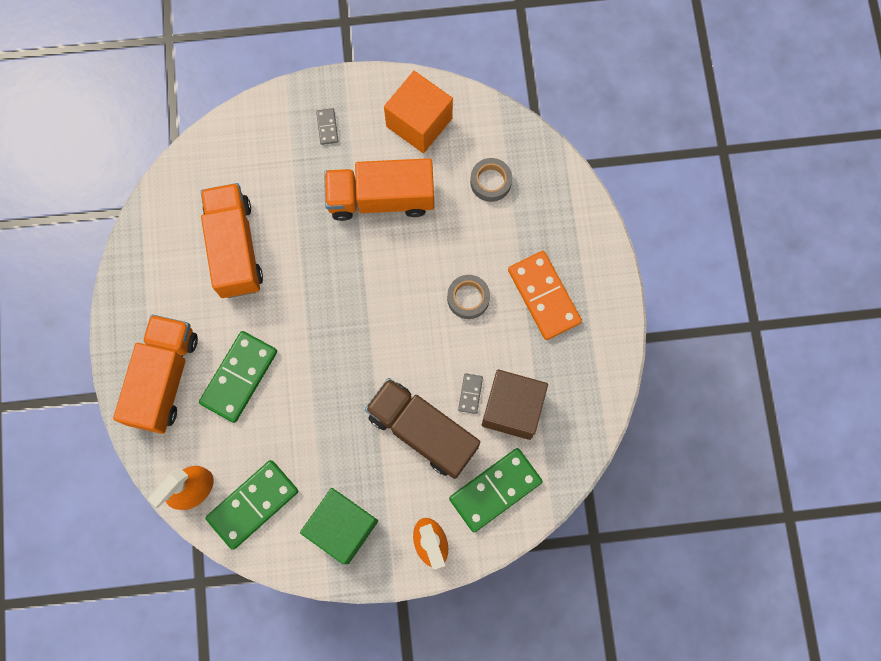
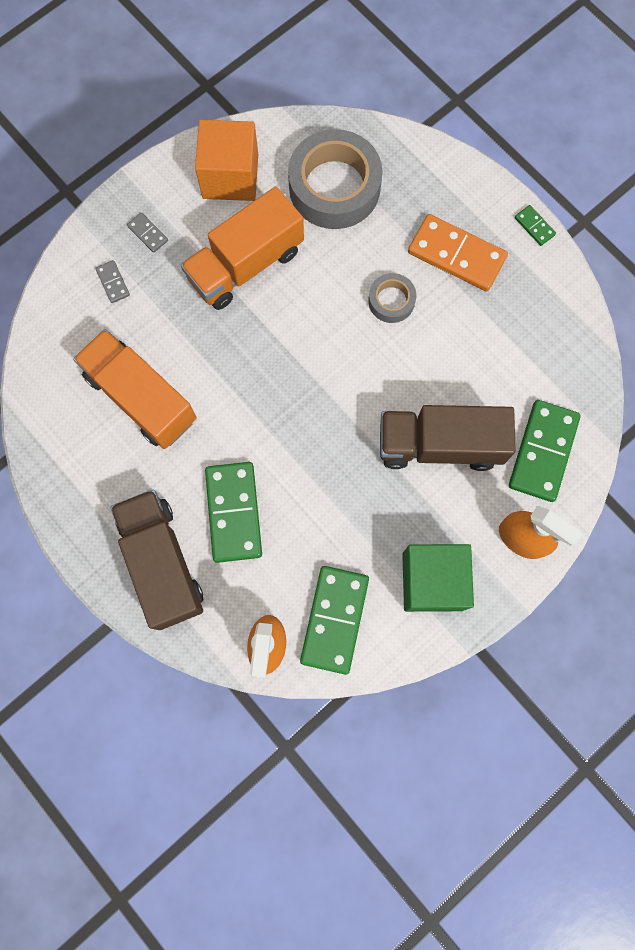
camera: 35 degrees left, 0 degrees up
(164, 378) = (162, 563): orange truck -> brown truck
(470, 393) = (457, 383): grey domino -> grey domino (113, 282)
(490, 182) = (334, 187): grey tape -> grey tape, size x2.03
(512, 409) = (503, 371): brown cube -> none
(621, 314) = (534, 226): none -> green domino

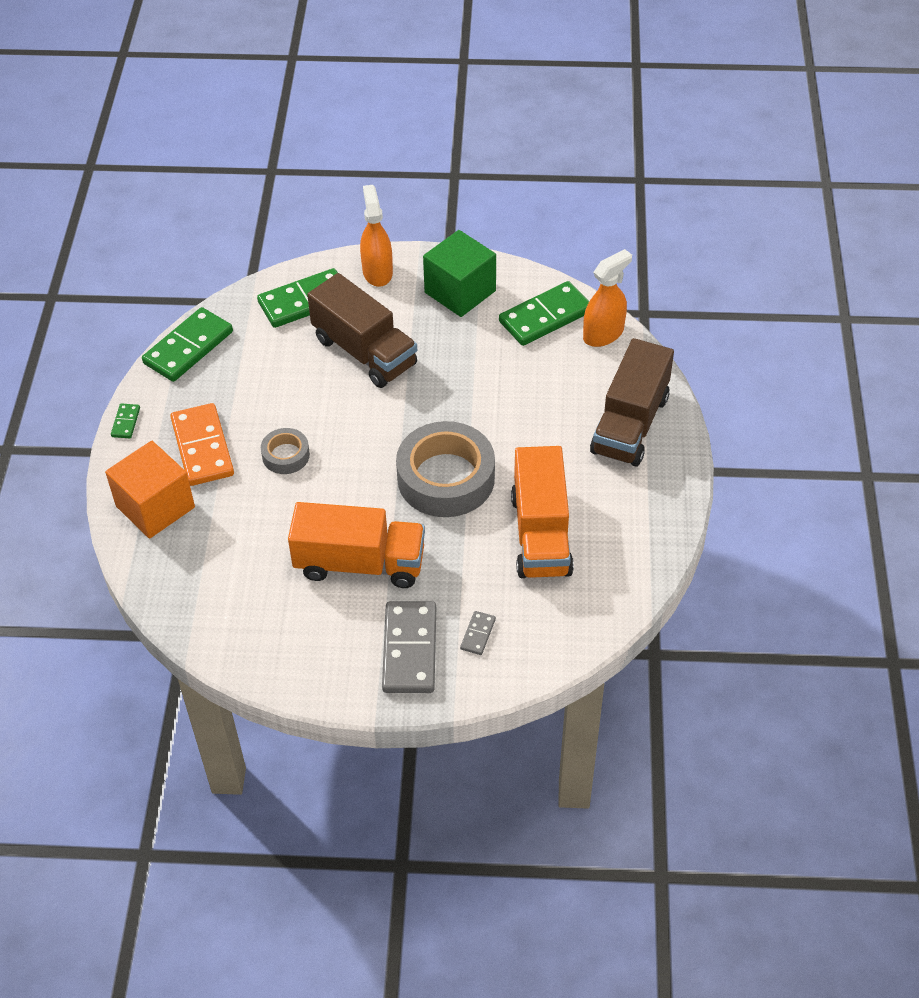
camera: 135 degrees left, 25 degrees down
(148, 233) = (409, 650): grey domino -> grey domino, size x2.21
(230, 176) = (293, 640): orange cube -> orange cube (155, 507)
(233, 512) = (548, 416): green domino -> green domino (188, 348)
(334, 187) = (225, 564): grey tape -> grey tape (446, 478)

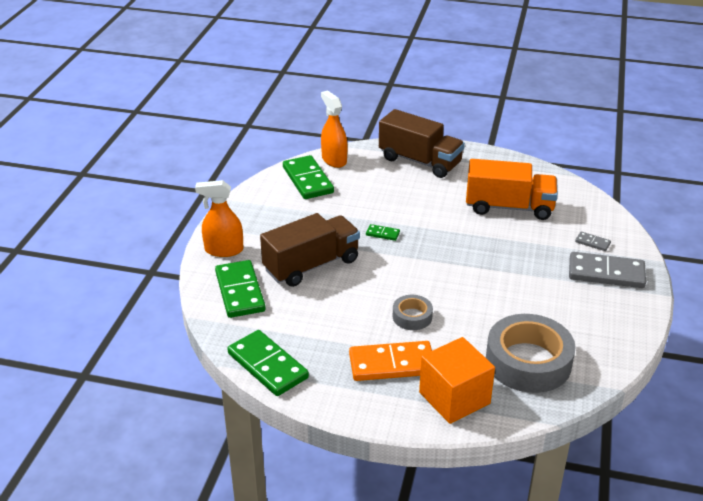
camera: 80 degrees left, 15 degrees down
(125, 422) = (348, 413): green domino -> green domino (382, 234)
(360, 563) = (527, 288): orange truck -> none
(446, 478) = (452, 240): grey tape -> grey tape (528, 361)
(460, 292) = (265, 213): green cube -> none

